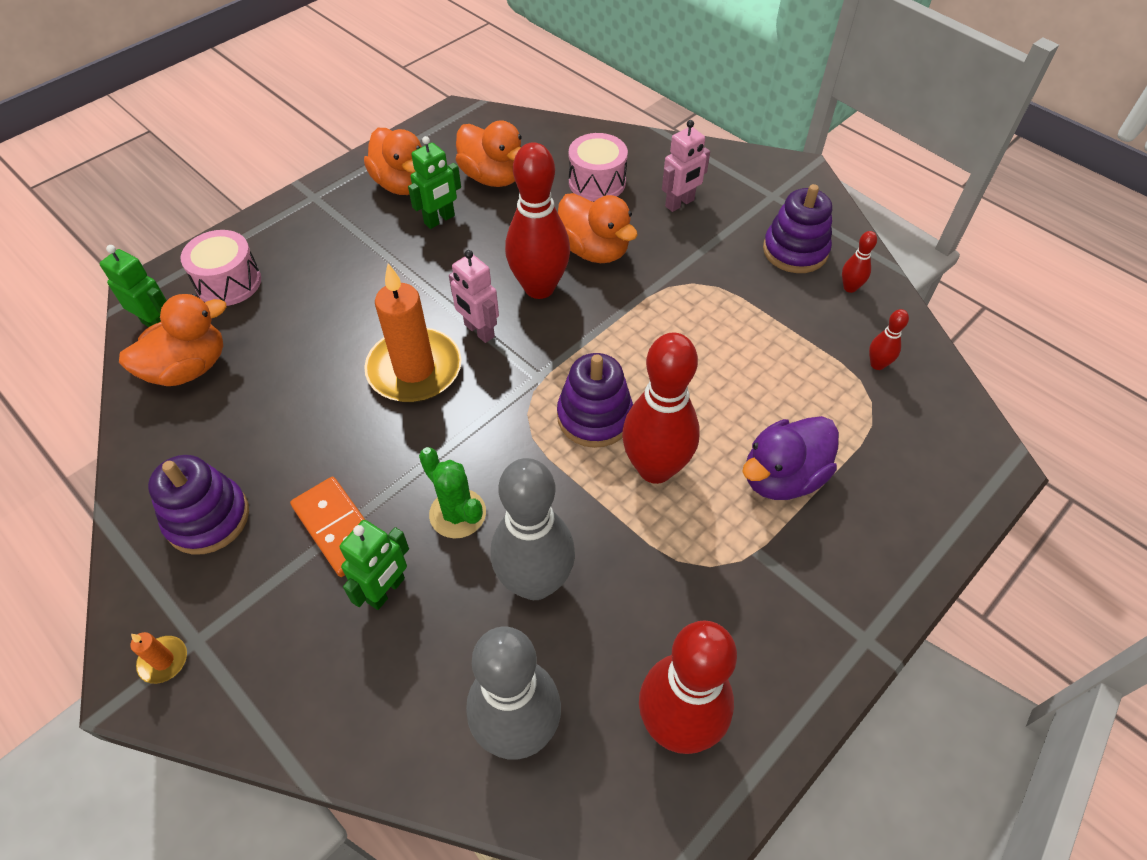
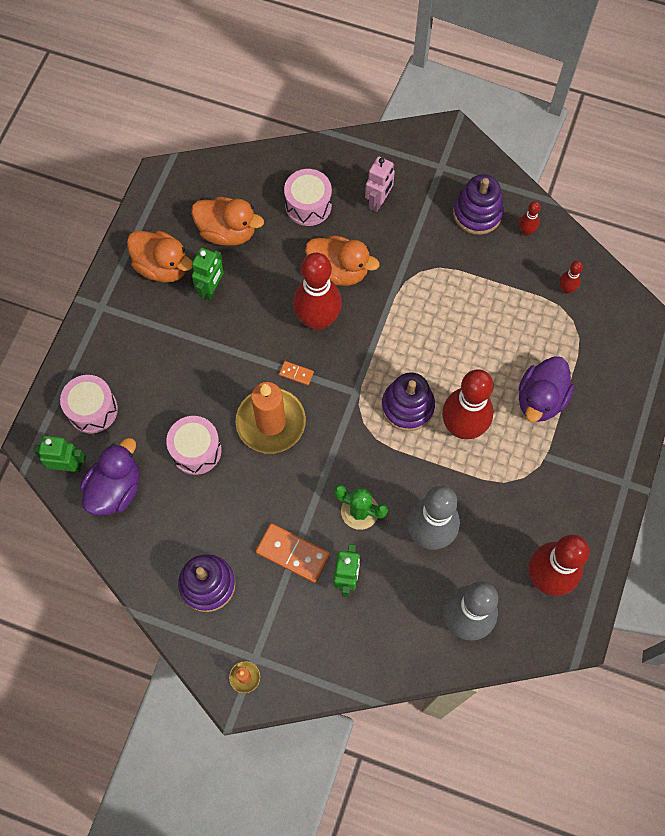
camera: 25 degrees left, 15 degrees up
(189, 368) = (115, 489): orange duck -> purple duck
(308, 364) = (196, 450): none -> pink drum
(479, 331) = (296, 373): pink robot -> orange domino

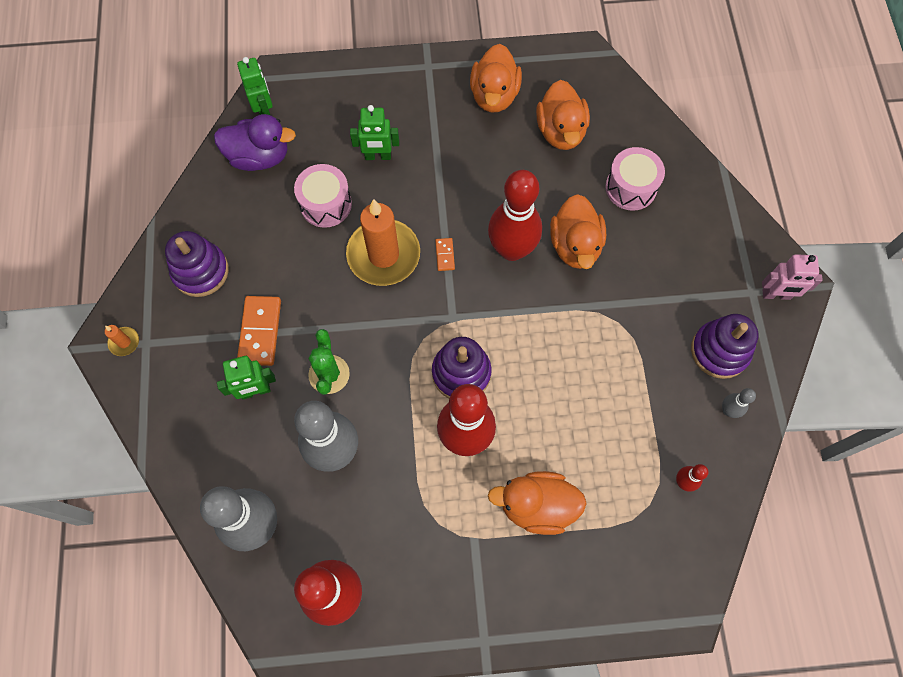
camera: 65 degrees right, 0 degrees up
(92, 410) = (326, 105): pink drum -> none
(211, 289) = (493, 145): green robot -> green robot (378, 156)
(378, 201) = (674, 249): pink robot -> pink robot (776, 295)
(526, 231) = (728, 410): red bowling pin -> grey bowling pin
(540, 399) = (537, 506): purple duck -> orange duck

